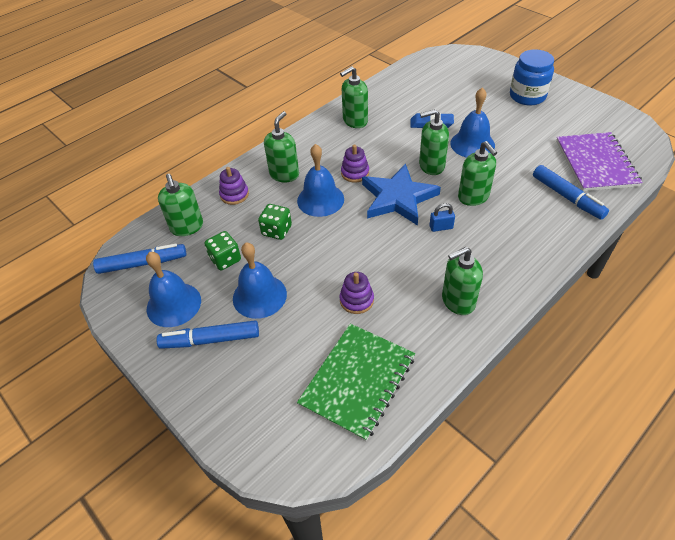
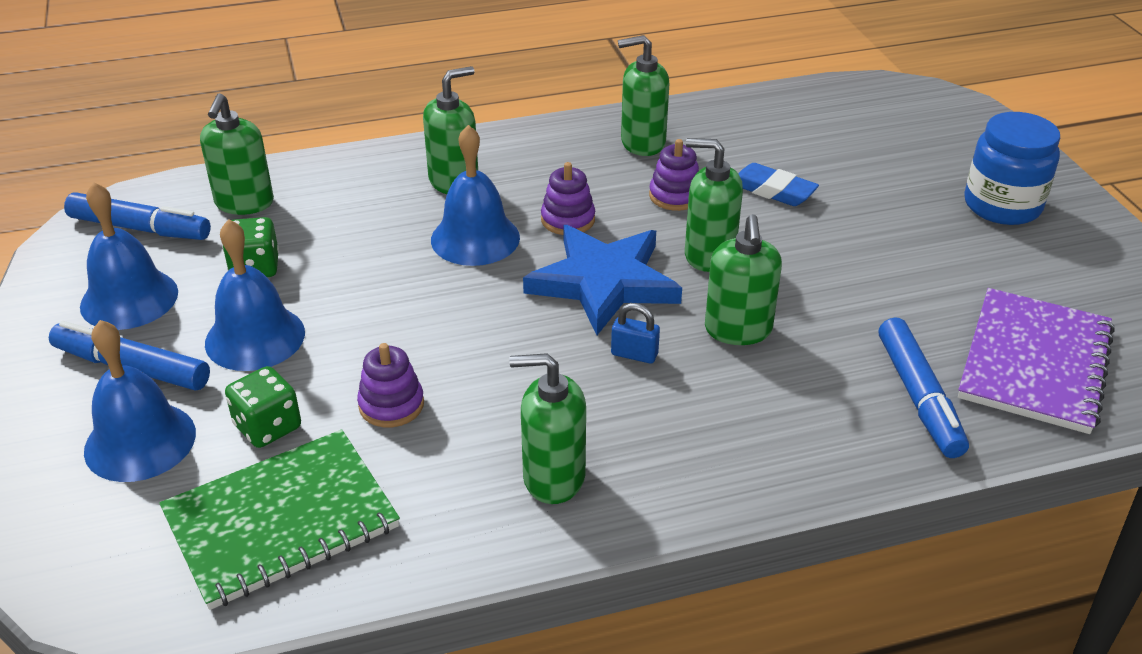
camera: 25 degrees right, 10 degrees down
(234, 195) = (352, 184): purple stacking toy -> purple stacking toy (675, 196)
(277, 231) = (366, 257): green dice -> green dice (268, 427)
(472, 144) = (817, 247): blue bell -> blue bell (140, 441)

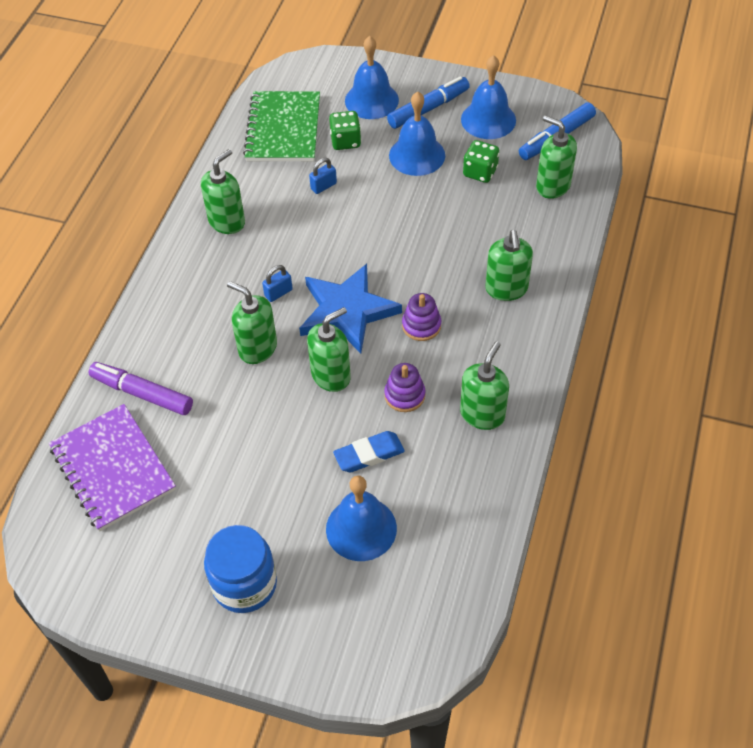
camera: 125 degrees right, 15 degrees up
(391, 405) = (323, 186): purple stacking toy -> blue padlock
(475, 238) = (436, 273): blue bell -> blue bell (361, 528)
(918, 397) = (142, 393): blue marker -> purple marker

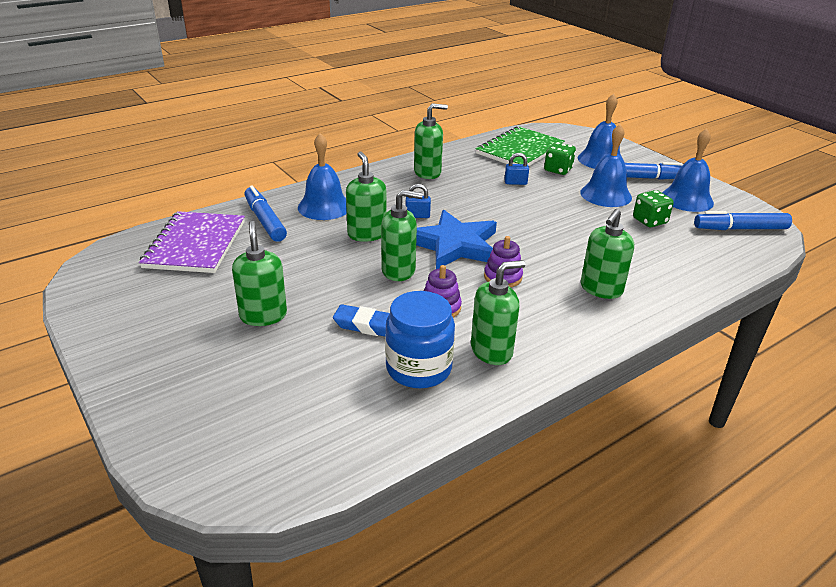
camera: 35 degrees right, 20 degrees down
(142, 393) = (265, 220): purple marker -> blue marker
(244, 584) = (180, 347): blue jar -> blue jar (418, 368)
(361, 528) = (304, 365): blue bell -> blue bell (324, 206)
(552, 186) = (709, 252): green soap dispenser -> green soap dispenser (263, 315)

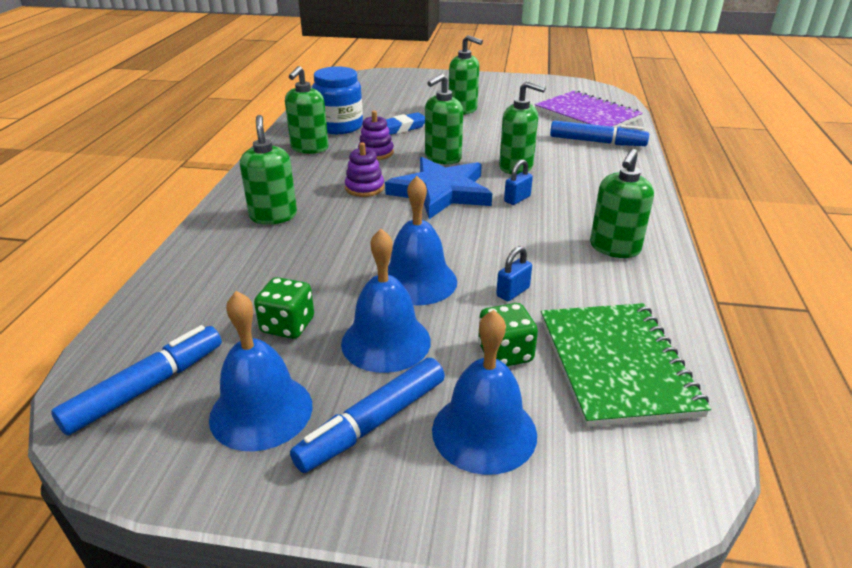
camera: 135 degrees right, 0 degrees up
(324, 206) = (594, 169): blue bell -> blue bell (417, 281)

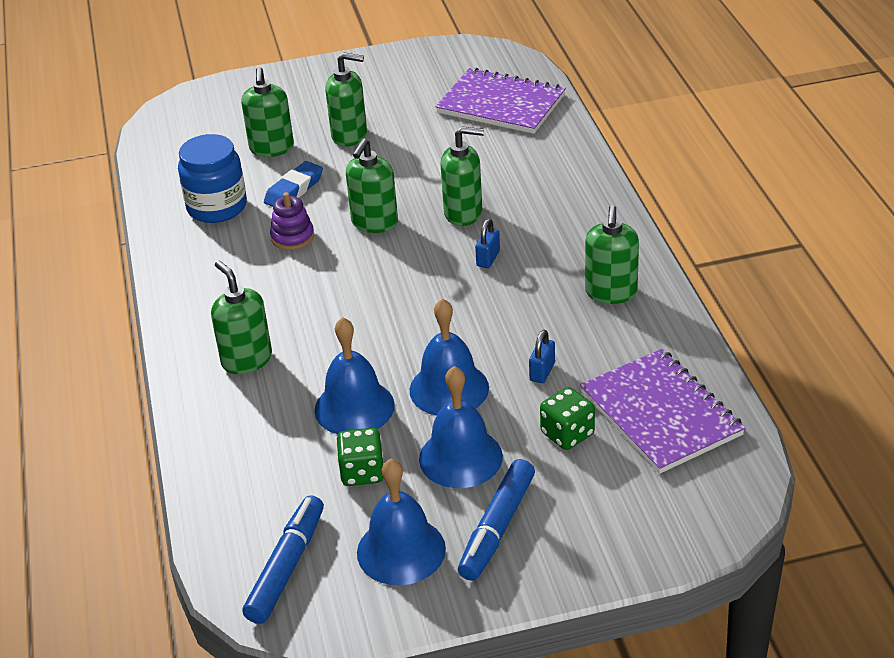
camera: 20 degrees left, 5 degrees up
(309, 148) = (208, 253): green soap dispenser -> green soap dispenser (271, 148)
(364, 188) = (317, 292): purple stacking toy -> none
(441, 192) = (403, 273): blue star -> none
(484, 431) = (586, 504): blue bell -> blue bell (354, 407)
(597, 142) = (532, 148): blue marker -> none
(616, 365) = (660, 413): green notebook -> purple notebook

